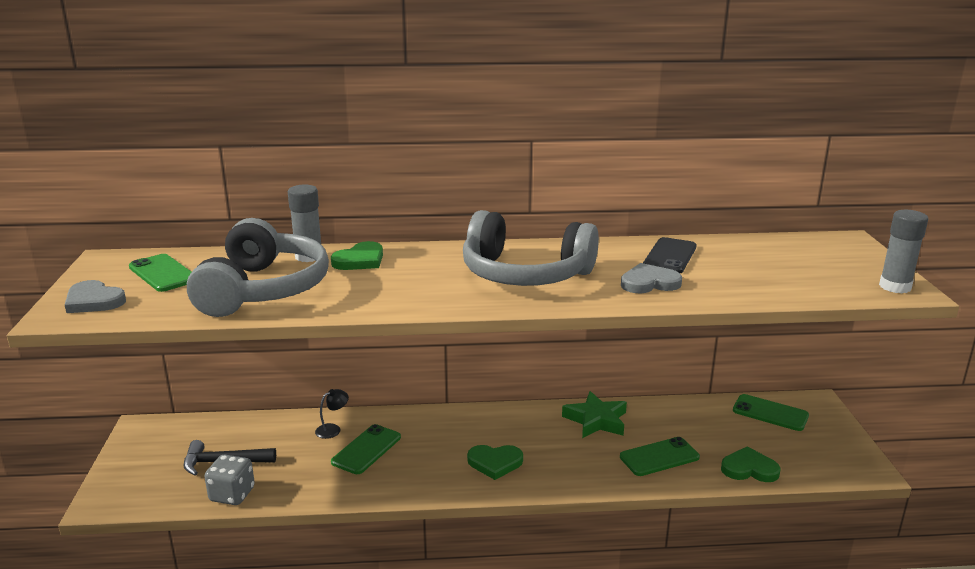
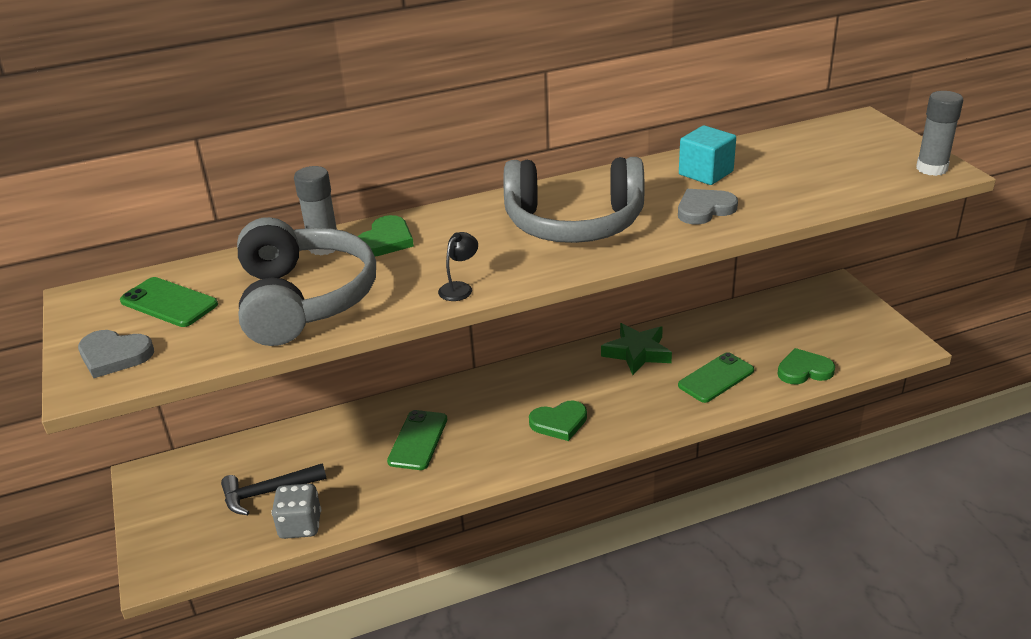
camera: 15 degrees left, 10 degrees up
(333, 429) = (368, 426): black lamp -> black lamp (459, 288)
(670, 256) = (706, 173): black phone -> turquoise cube
(770, 413) = (798, 307): green phone -> none

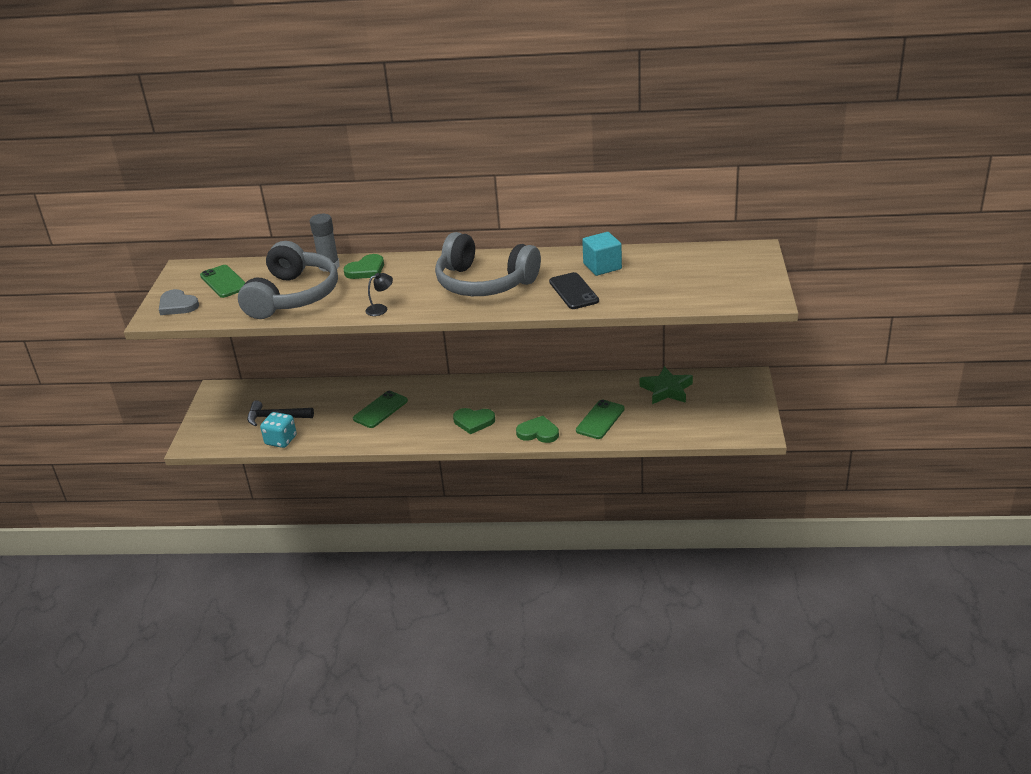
camera: 25 degrees right, 0 degrees up
(300, 525) = (281, 440): grey dice -> turquoise dice
(637, 353) = (562, 390): green star -> green star (666, 390)
(704, 209) = (573, 291): grey heart -> black phone
(716, 378) = (600, 420): green phone -> green phone turned 45 degrees counterclockwise
(804, 370) = (666, 430): green heart -> green heart (538, 432)
(931, 168) = (760, 295): grey glue stick -> none

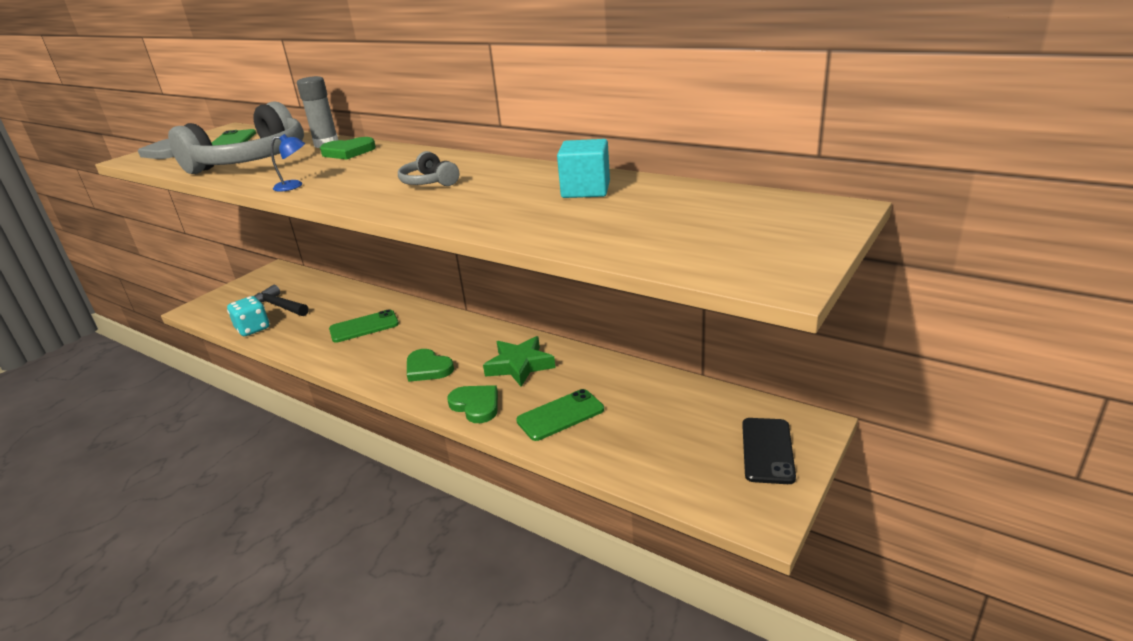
camera: 30 degrees right, 5 degrees down
(381, 309) = (294, 186): black lamp -> blue lamp
(484, 283) = (429, 182): grey headphones -> grey headphones, size x0.44
(573, 291) = (509, 209): black phone -> black phone (767, 450)
(666, 390) = (680, 404): green star -> green star (519, 365)

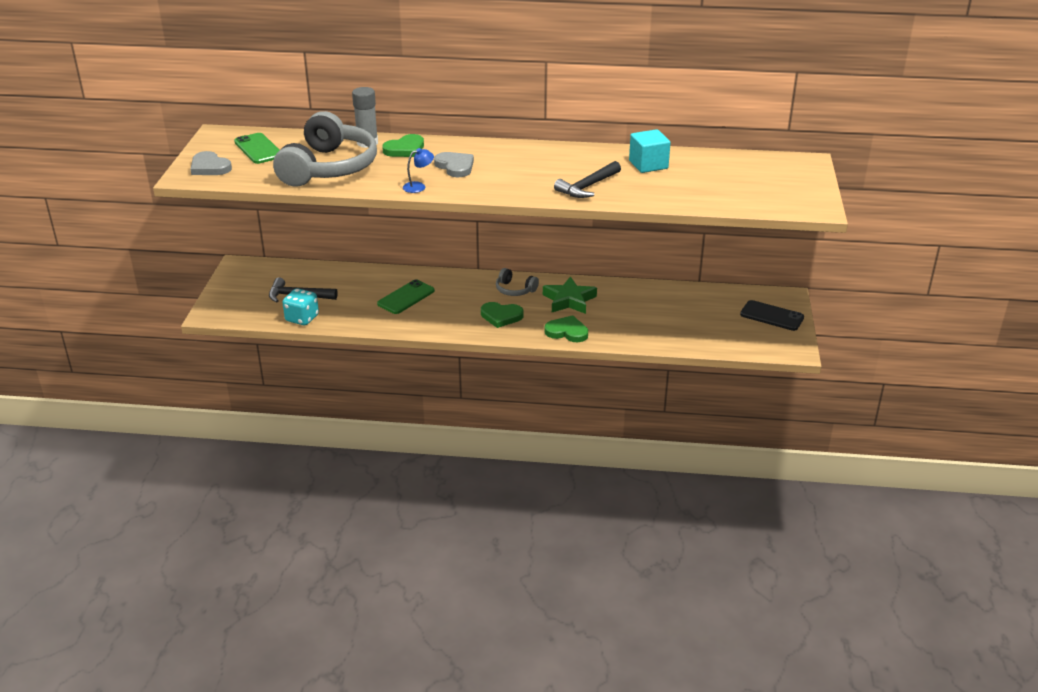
camera: 30 degrees left, 5 degrees up
(364, 171) = (455, 166): none -> grey heart
(429, 182) = (526, 171): grey headphones -> grey headphones (515, 290)
(469, 206) = (587, 187): none -> black hammer
(560, 415) = (631, 325): green phone -> none
(767, 450) = (772, 316): black phone -> black phone turned 45 degrees counterclockwise

